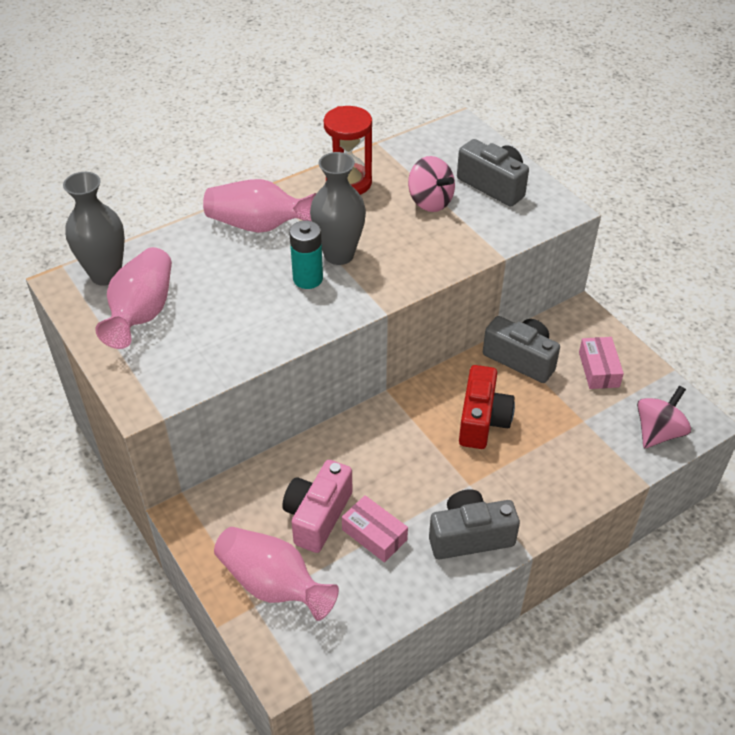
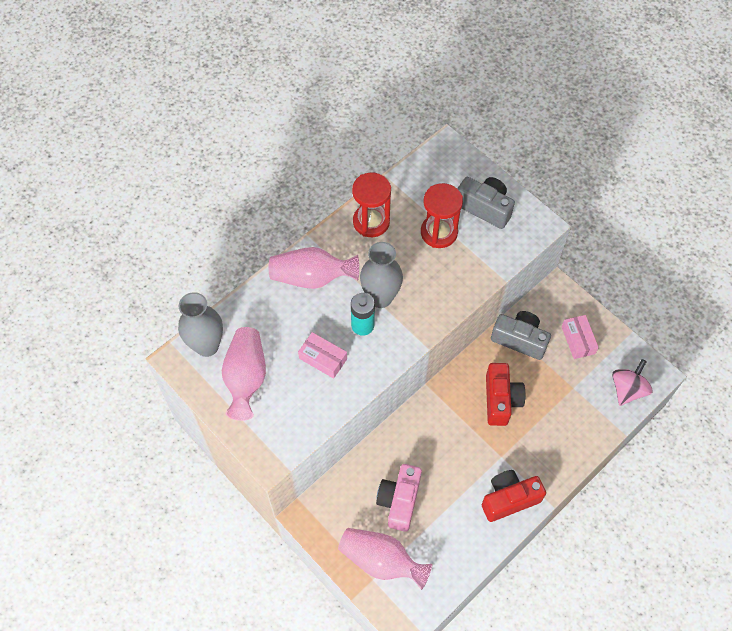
camera: 10 degrees left, 15 degrees up
(374, 535) = (442, 509): pink box -> pink box (323, 358)
(430, 202) = (439, 232): pink spinning top -> red hourglass
(470, 536) = (509, 499): grey camera -> red camera

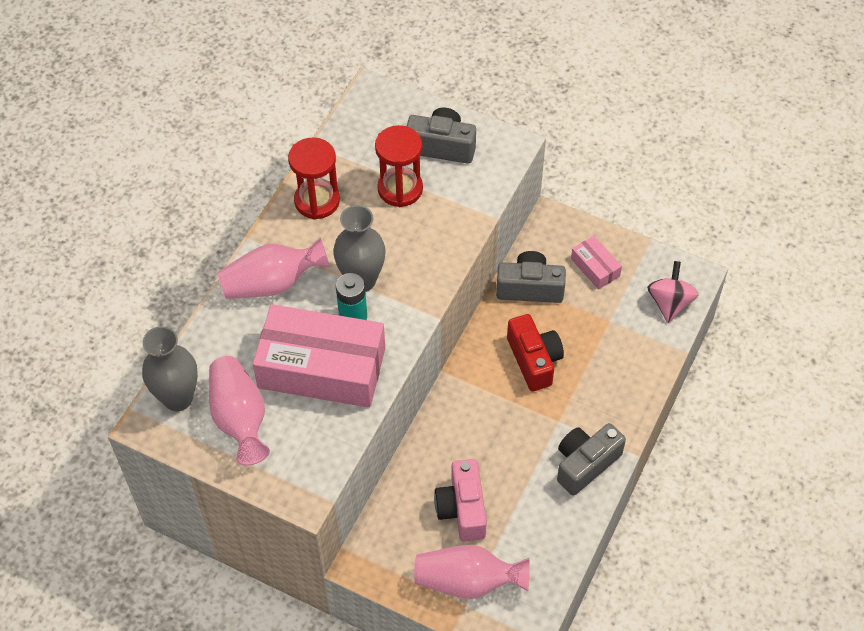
camera: 20 degrees left, 5 degrees down
(323, 358) = (322, 368): pink box -> pink box, size x2.26
(509, 499) = (585, 464): red camera -> grey camera

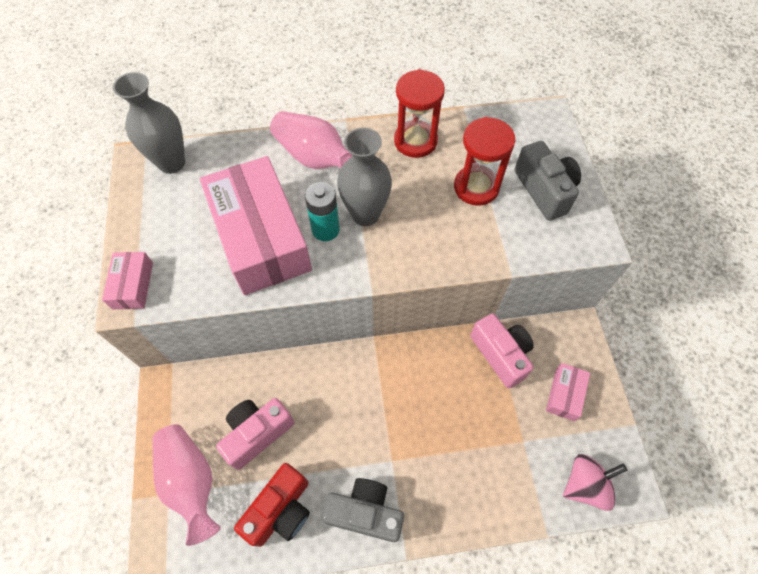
camera: 55 degrees right, 5 degrees up
(240, 418) = (177, 211): pink vase -> none
(293, 486) = (133, 285): none -> pink box
(530, 288) = (501, 354): grey camera -> pink camera
(534, 360) = (435, 402): red camera -> red camera (281, 510)

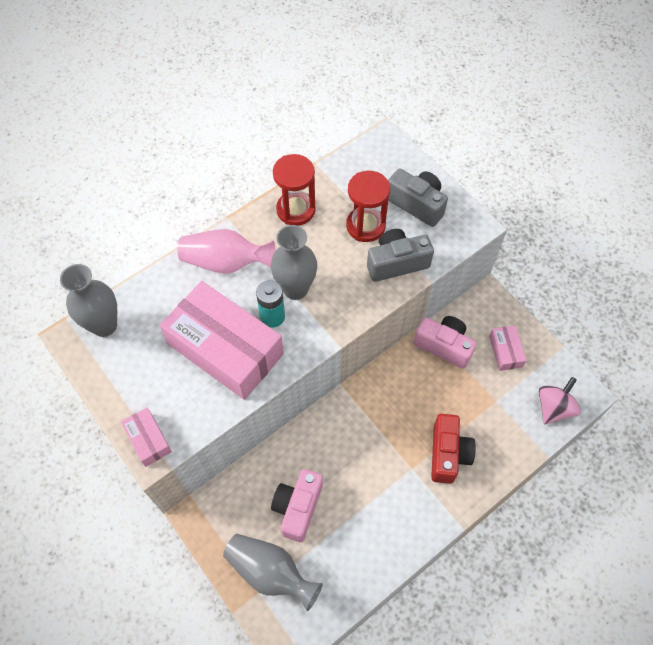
camera: 30 degrees left, 0 degrees up
(191, 481) = (270, 572): pink vase -> grey vase
(281, 510) = (353, 551): red camera -> red camera (448, 454)
(365, 512) = (416, 516): grey camera -> grey camera (396, 263)

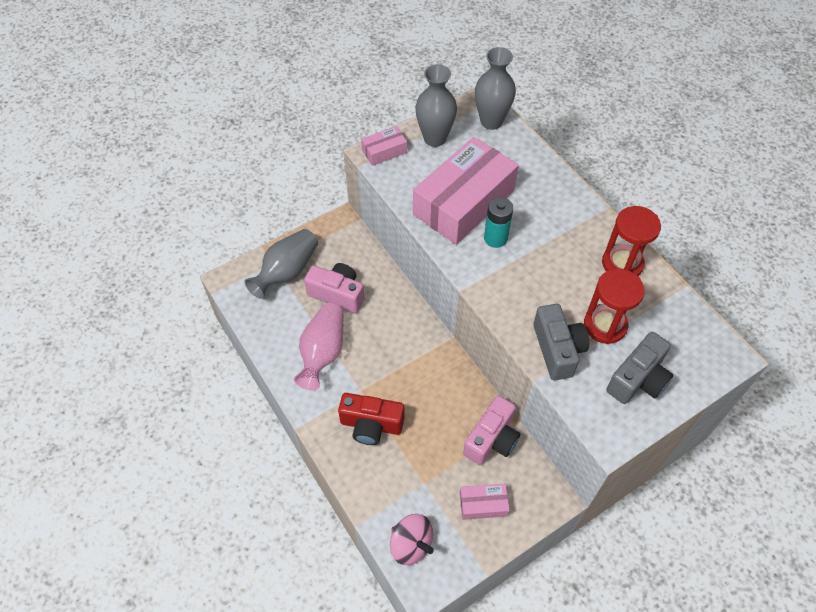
camera: 95 degrees right, 5 degrees down
(226, 262) = (556, 204): pink vase -> pink vase (323, 352)
(295, 289) = (526, 258): grey vase -> grey vase (435, 138)

